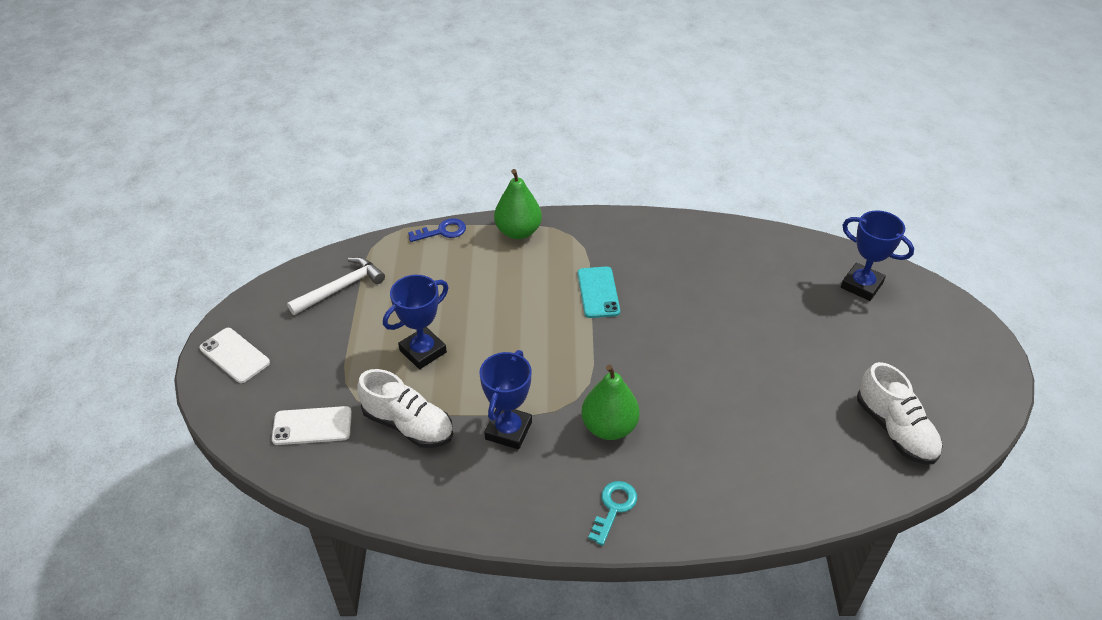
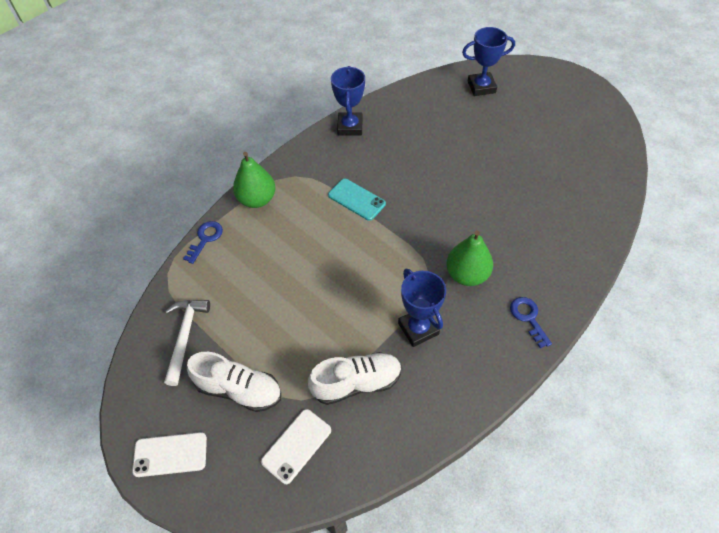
camera: 45 degrees left, 10 degrees up
(423, 351) = (301, 328): blue trophy -> blue trophy (350, 127)
(614, 507) = (528, 318): turquoise key -> blue key
(895, 430) = (589, 154): white shoe -> white shoe (239, 389)

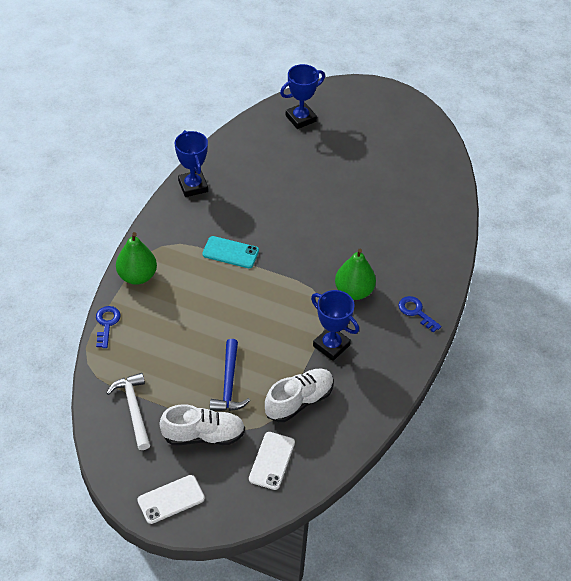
camera: 25 degrees left, 5 degrees down
(292, 339) = (229, 384): none -> blue hammer

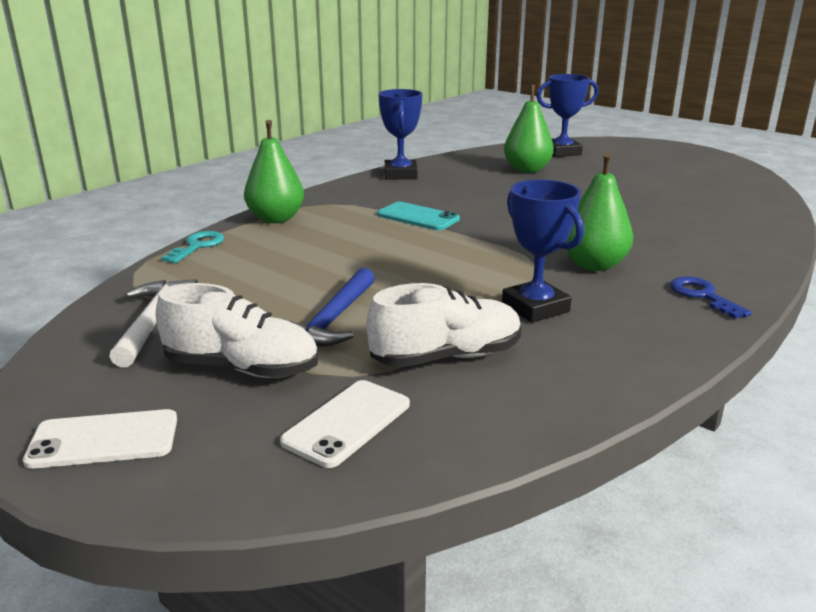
camera: 20 degrees right, 25 degrees down
(107, 323) = (197, 246): blue key -> turquoise key
(282, 159) = (527, 170): none -> green pear

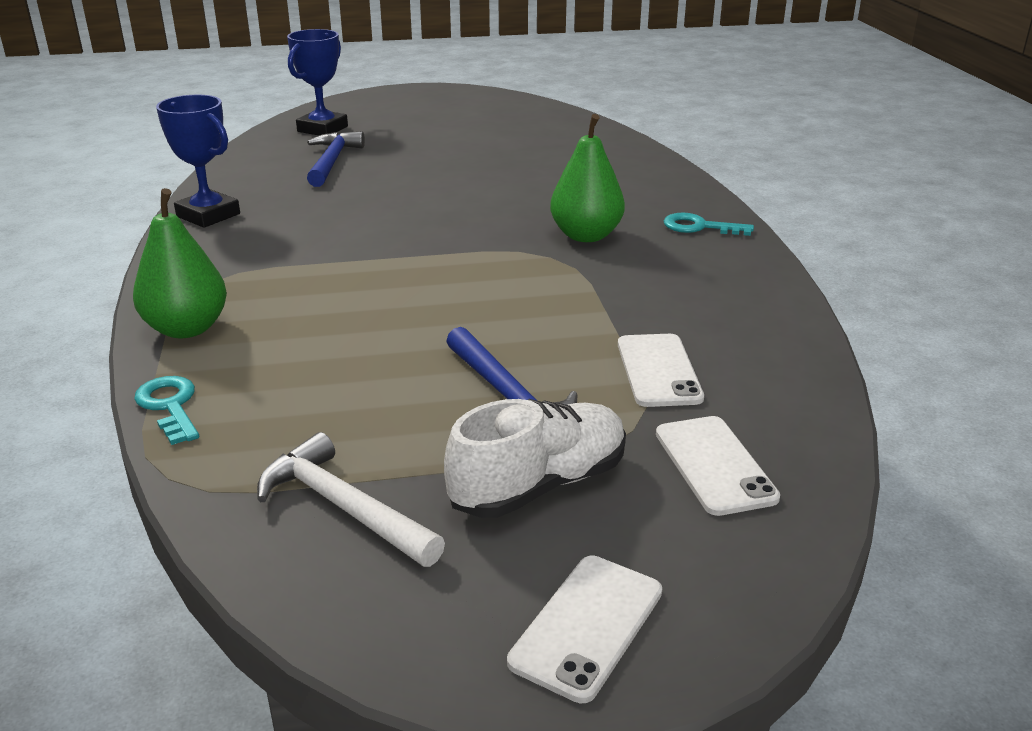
camera: 50 degrees left, 5 degrees up
(418, 217) = (342, 256): turquoise phone -> none
(446, 357) = (658, 370): white shoe -> white phone
(527, 170) = (332, 161): green pear -> blue hammer
(535, 308) = (625, 294): blue trophy -> none
(702, 295) = (699, 227): blue key -> turquoise key

